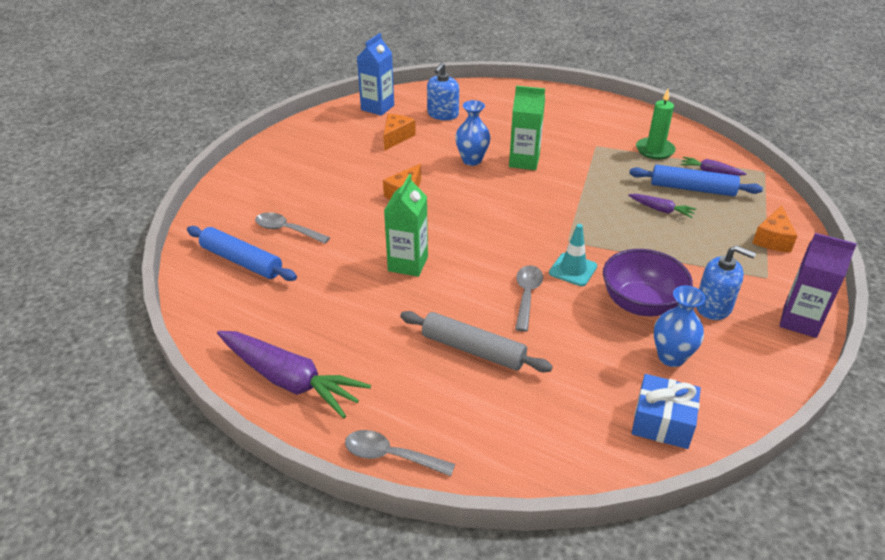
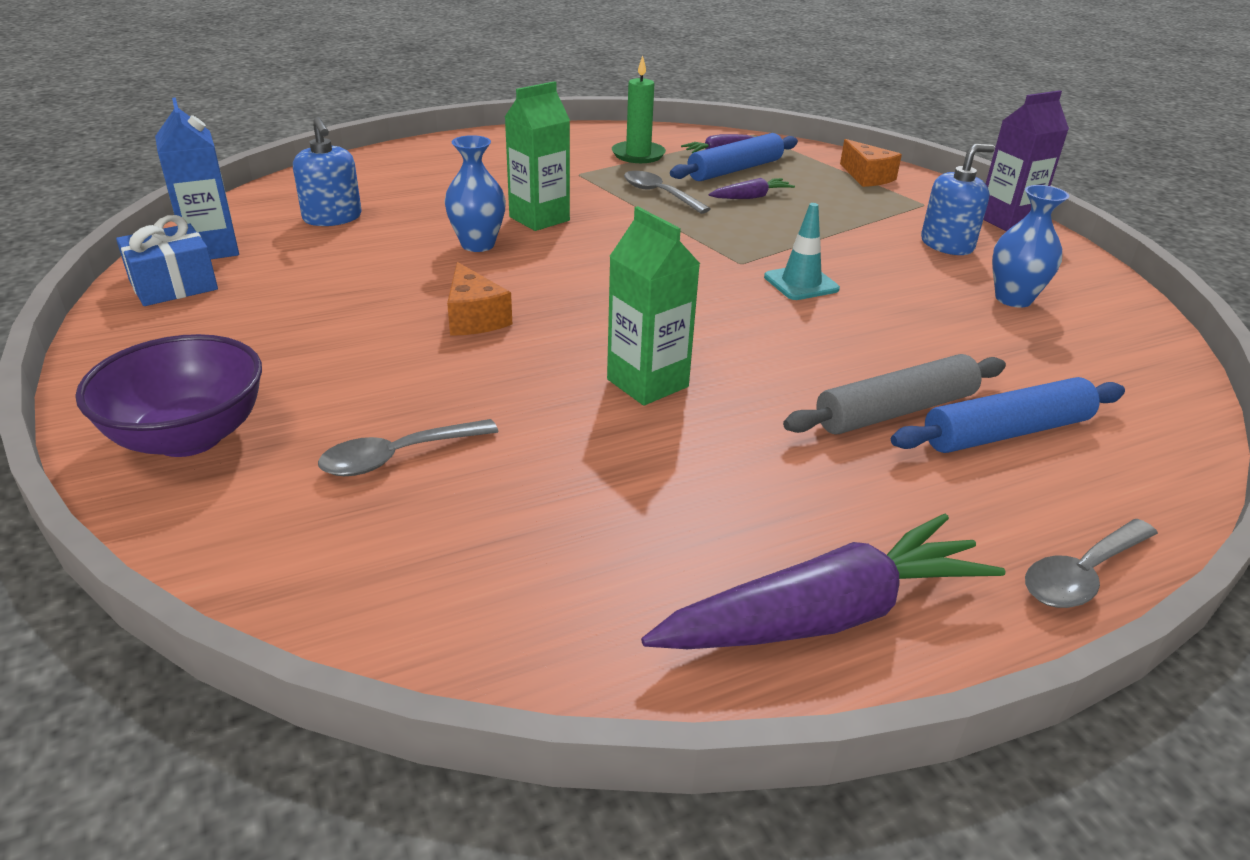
camera: 55 degrees left, 5 degrees down
(241, 261) = (415, 544): blue rolling pin -> blue rolling pin (1006, 432)
(396, 137) = (320, 268): orange cheese -> none
(527, 295) = (820, 330): grey spoon -> grey spoon (659, 194)
(640, 304) = (906, 275): purple bowl -> purple bowl (189, 437)
(662, 422) = (1120, 349): blue gift -> blue gift (173, 285)

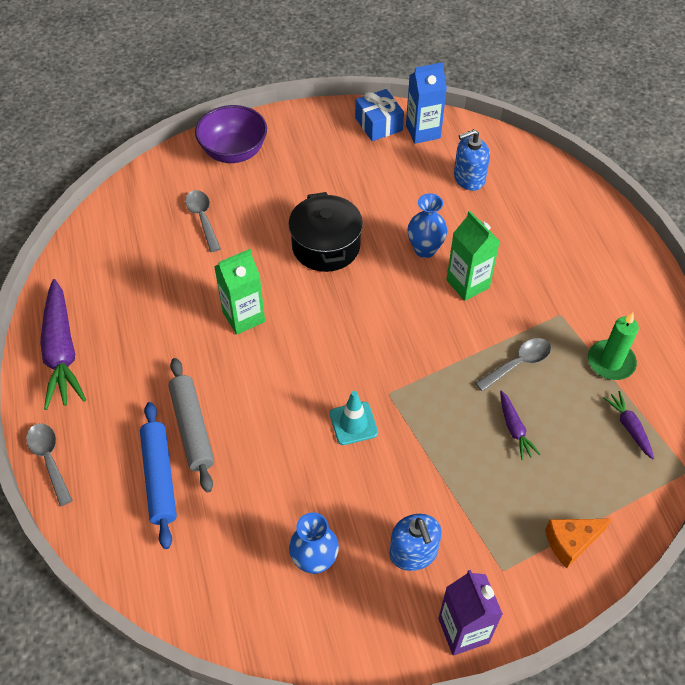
camera: 100 degrees right, 20 degrees up
(474, 318) = (326, 246): orange cheese -> black pot
(735, 170) = (579, 431): blue rolling pin -> none

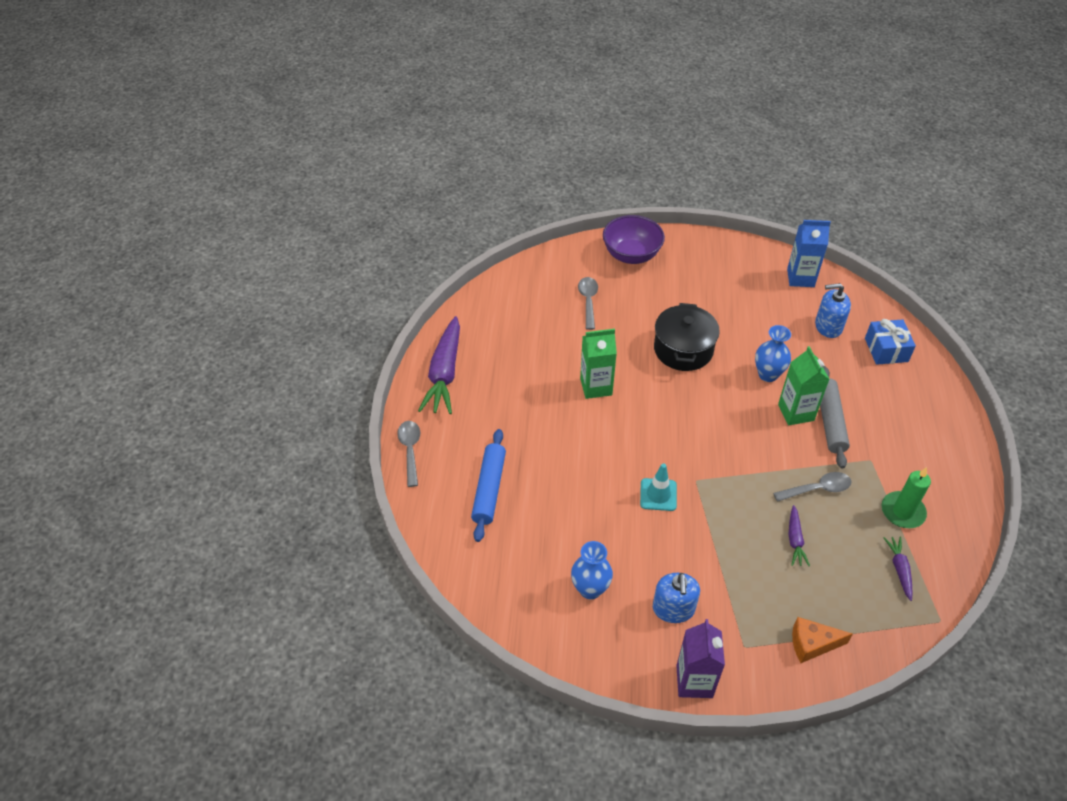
camera: 20 degrees right, 5 degrees down
(192, 428) = (527, 460): grey rolling pin -> grey rolling pin (830, 421)
(378, 124) = (763, 262): blue gift -> blue gift (886, 350)

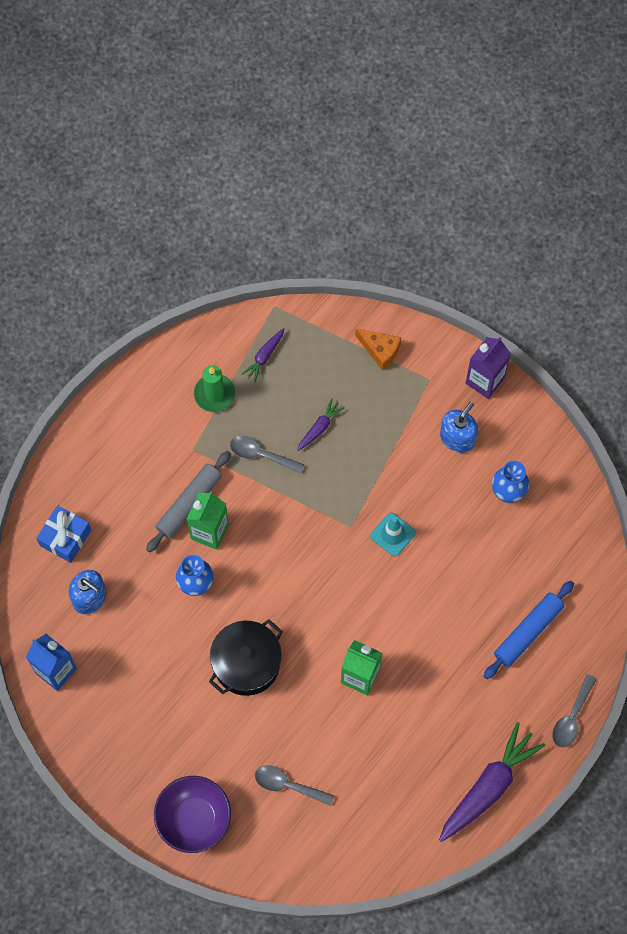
camera: 145 degrees left, 20 degrees up
(588, 301) = (288, 785): grey spoon -> grey spoon turned 75 degrees clockwise

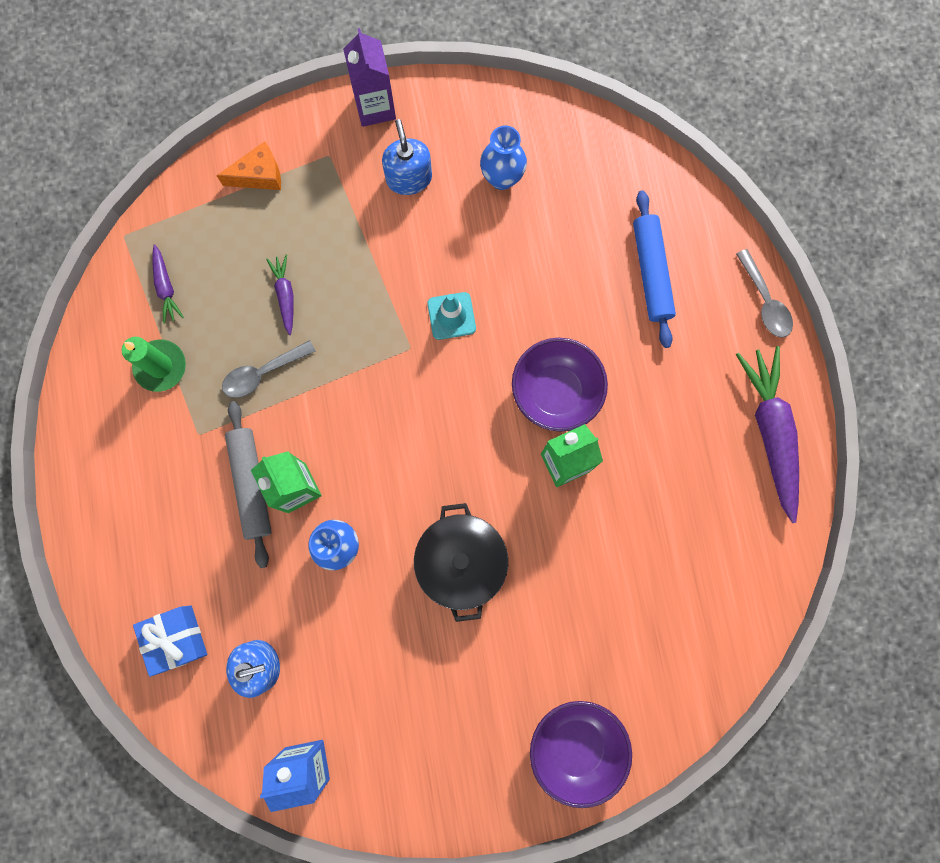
camera: 50 degrees left, 10 degrees up
(288, 785) = (616, 623): grey spoon -> none
(399, 635) = (555, 392): none -> purple bowl

